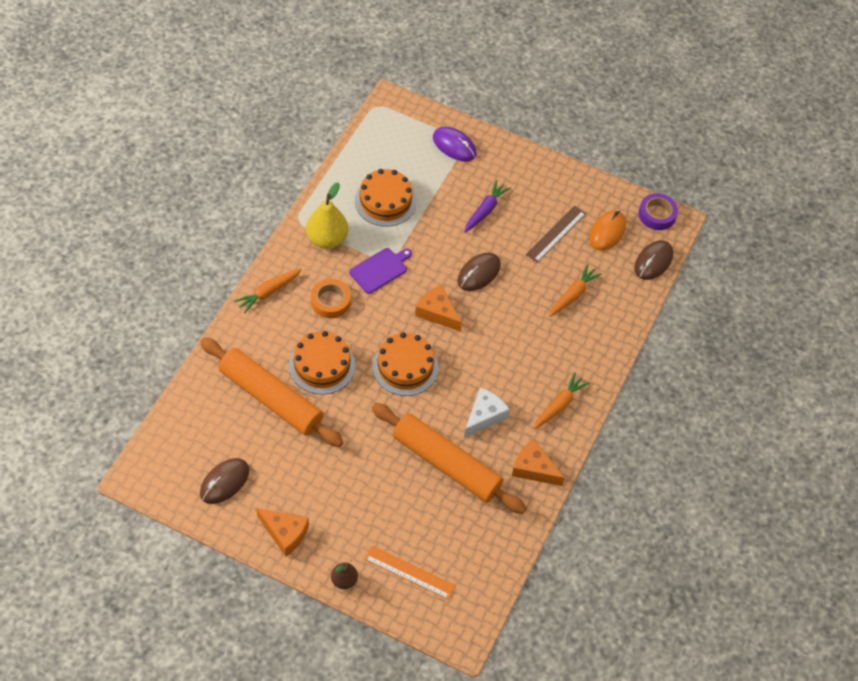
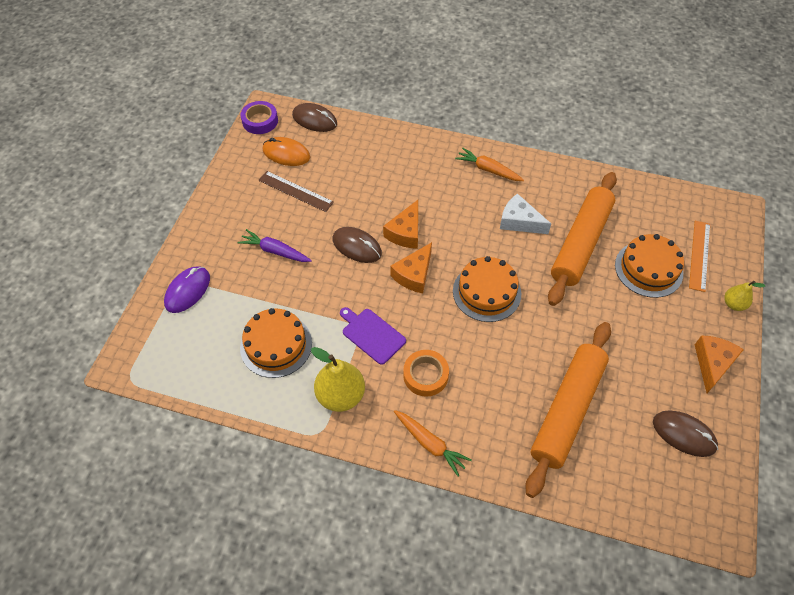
camera: 95 degrees left, 0 degrees up
(322, 365) = (509, 368): orange cake -> orange cake (648, 269)
(344, 580) = (733, 304): brown pear -> yellow pear
(533, 468) = (559, 180): orange cheese -> orange cheese (405, 232)
(573, 295) = (365, 171): orange carrot -> none

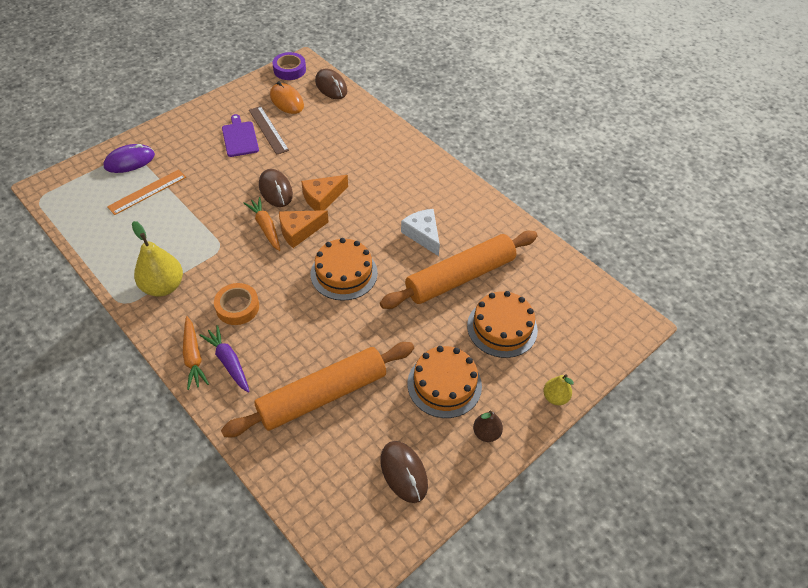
camera: 30 degrees right, 5 degrees down
(275, 251) = (213, 164): purple carrot -> purple carrot (228, 362)
(276, 345) = (152, 228): orange cake -> orange cake (444, 384)
(372, 334) = (226, 257): purple cutting board -> purple cutting board (240, 138)
(488, 170) = (435, 184): orange carrot -> orange carrot (265, 227)
(699, 255) = (562, 341): orange ruler -> orange ruler (147, 192)
(712, 363) = (486, 433): orange cheese -> brown pear

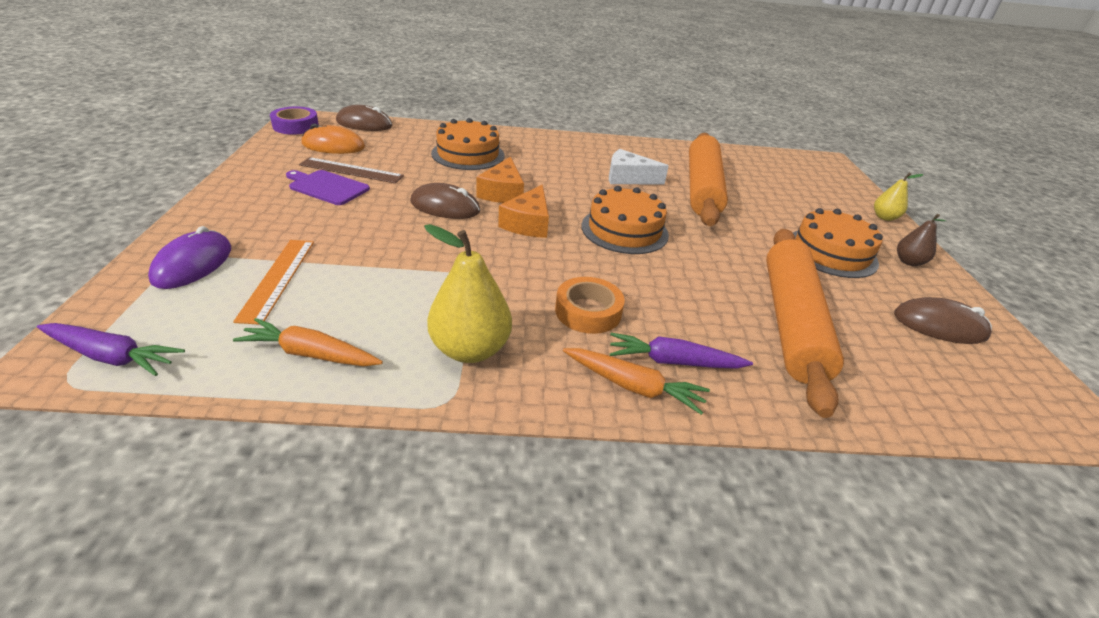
camera: 50 degrees left, 15 degrees down
(59, 196) = (112, 356): none -> purple carrot
(265, 227) = (489, 237): orange carrot -> orange carrot (310, 354)
(502, 327) = (783, 200): orange cake -> orange cake (468, 154)

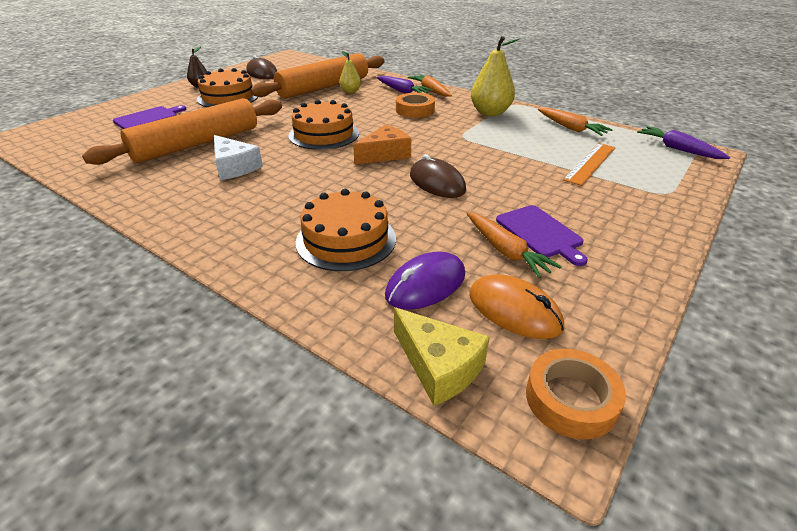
camera: 140 degrees left, 0 degrees up
(193, 264) = (655, 186): purple mouse -> purple mouse (425, 285)
(296, 126) = (571, 399): purple tape -> orange tape
(351, 170) = (505, 251): brown ruler -> orange carrot
(364, 124) = (439, 366): brown mouse -> yellow cheese
(502, 192) = (371, 183): orange cheese -> none
(807, 200) = (148, 118): none -> purple cutting board
(884, 217) = (137, 100): yellow pear -> yellow pear (350, 91)

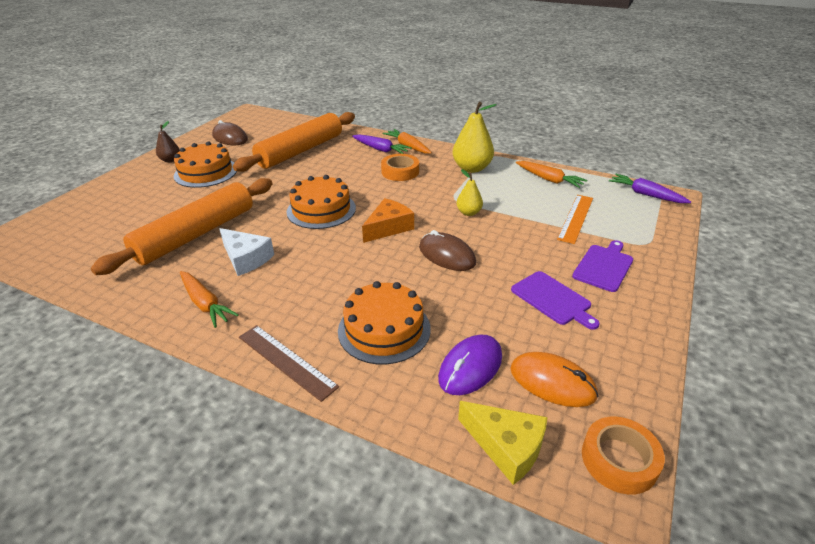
camera: 10 degrees left, 0 degrees up
(148, 118) = (131, 207): purple cutting board -> purple cutting board (604, 266)
(235, 256) = (286, 361): none -> brown ruler
(350, 91) = (329, 154): yellow pear -> yellow pear (468, 213)
(505, 251) = (528, 322): orange carrot -> orange carrot (205, 304)

